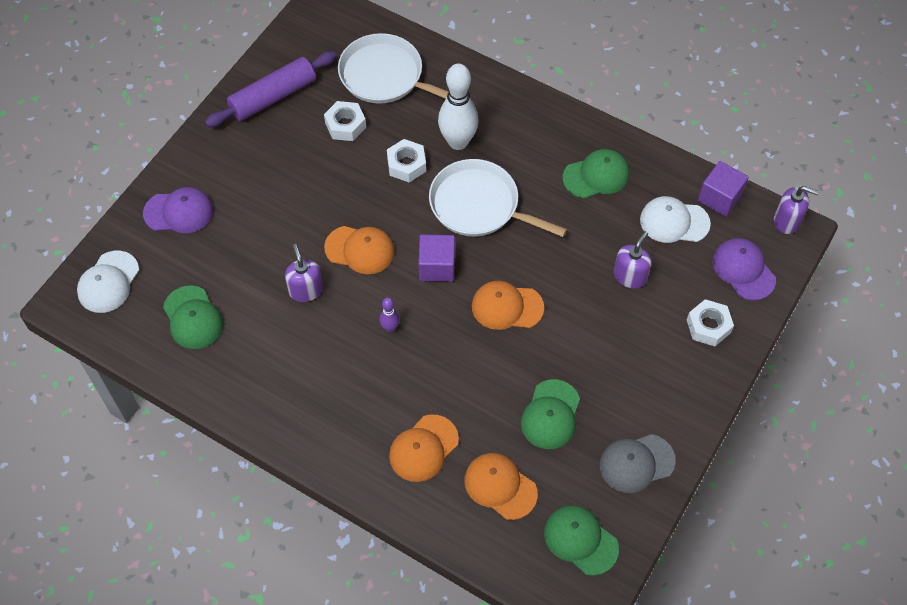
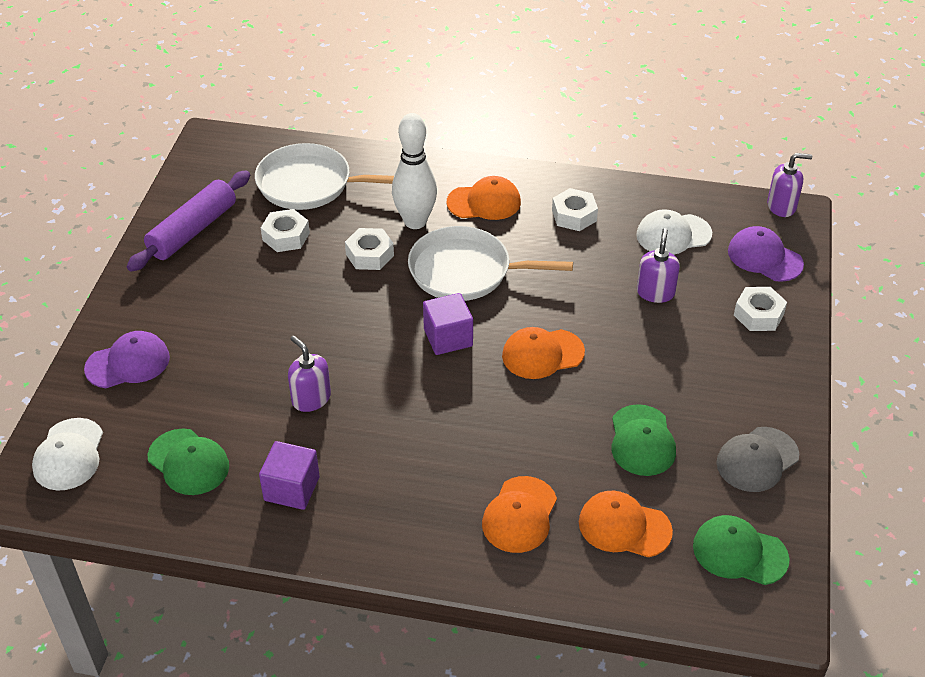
camera: 20 degrees left, 15 degrees down
(360, 250) = (355, 344): orange cap -> orange cap (484, 202)
(390, 327) = (424, 408): purple bowling pin -> none
(596, 176) = (574, 215): green cap -> white nut
(719, 198) = (706, 203): purple cube -> purple cube (292, 488)

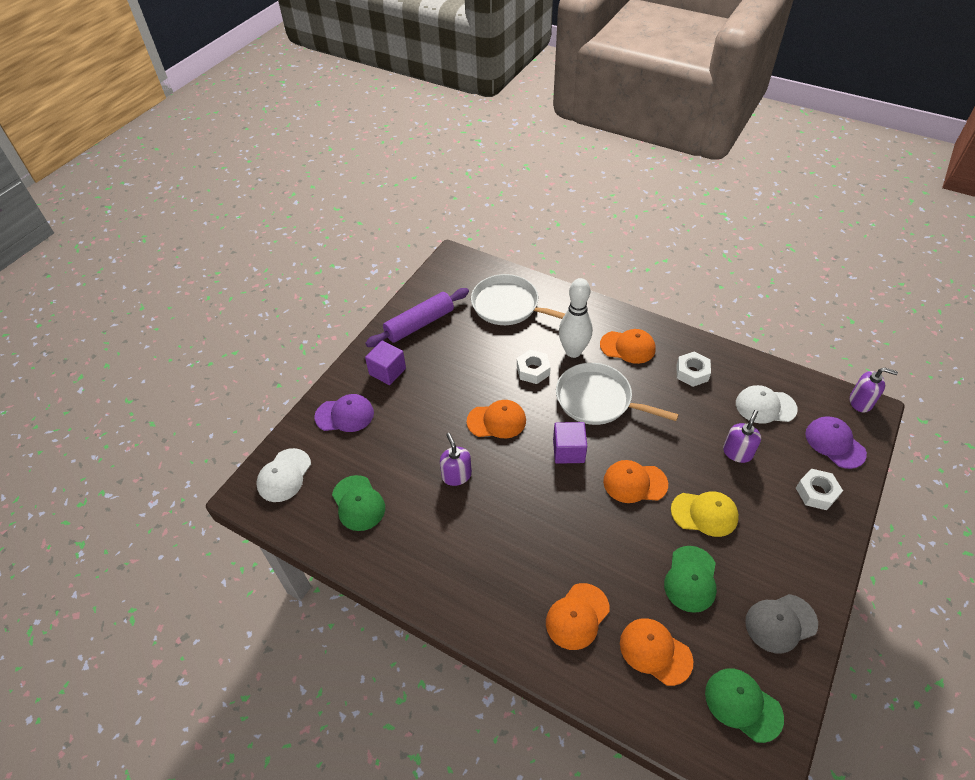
camera: 20 degrees right, 5 degrees up
(286, 236) = (480, 343): white nut -> none
(292, 488) = (420, 545): purple cube -> purple cube (387, 371)
(342, 324) = (497, 421): none -> orange cap
(637, 368) = (704, 514): none -> yellow cap

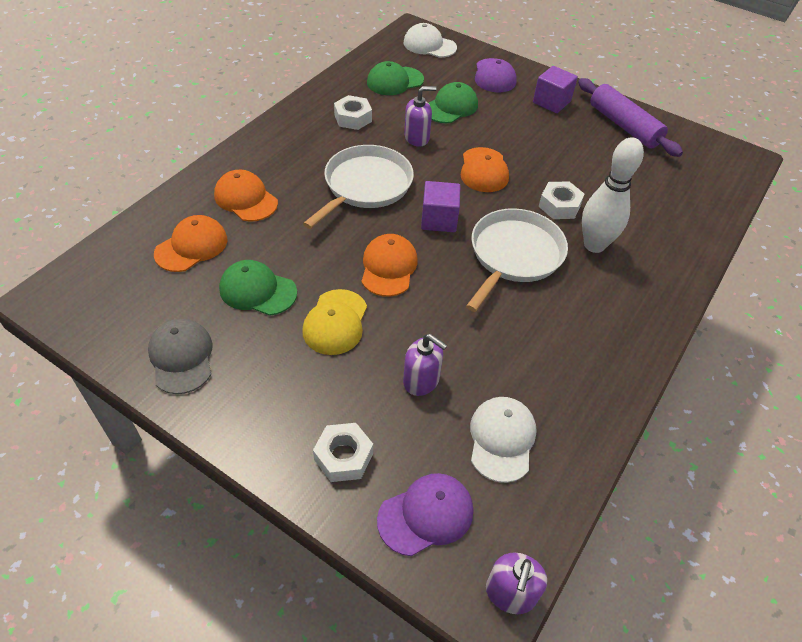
camera: 90 degrees right, 0 degrees up
(509, 306) = (668, 197): white pan -> white pan (365, 186)
(628, 347) = (608, 301): orange cap -> none
(692, 373) = (565, 363): white nut -> white nut (353, 118)
(743, 704) = (114, 300): green cap -> green cap (451, 107)

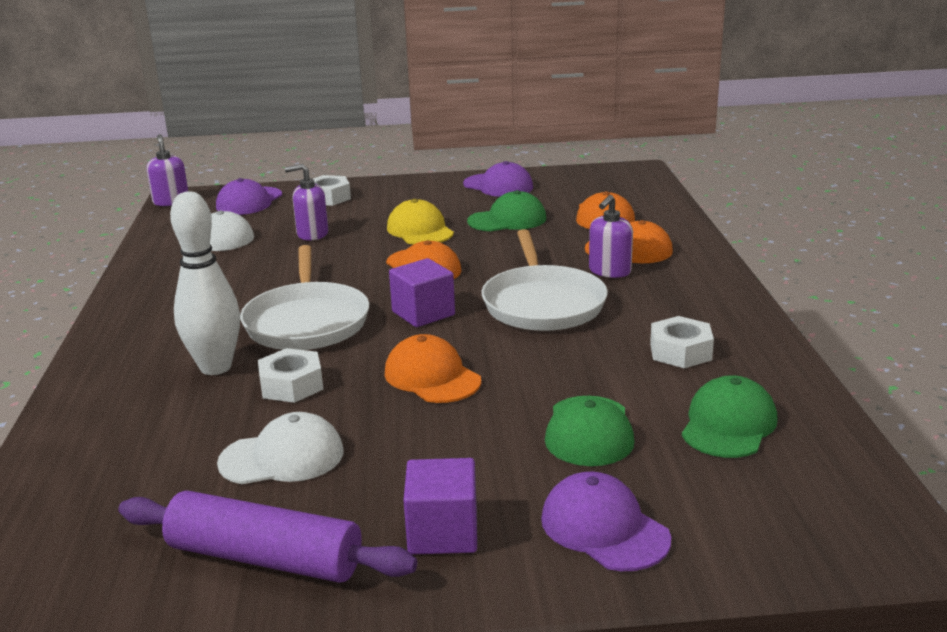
camera: 145 degrees right, 25 degrees down
(181, 357) = (498, 186): grey cap -> purple cap
(417, 138) = (567, 370): purple soap dispenser -> purple soap dispenser (609, 271)
(429, 45) = (808, 525): white cap -> white cap (282, 457)

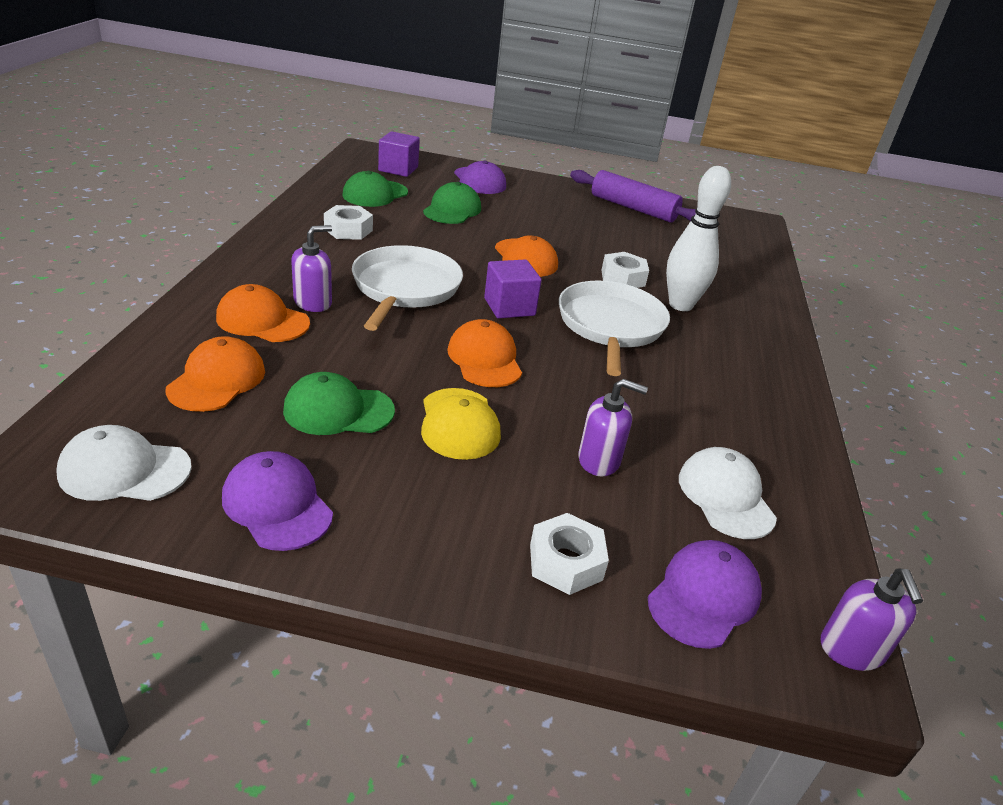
camera: 170 degrees left, 10 degrees up
(282, 457) = (627, 241): white cap -> white cap (124, 470)
(443, 533) = (551, 196): purple cube -> purple cube (398, 169)

